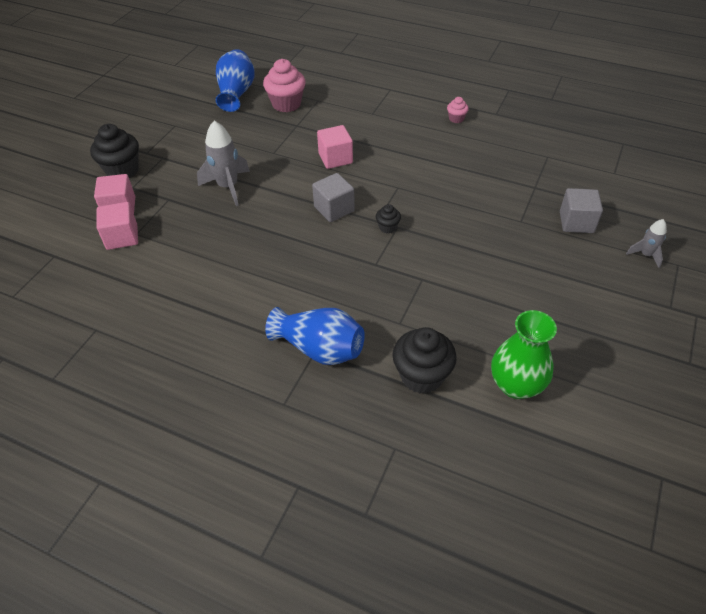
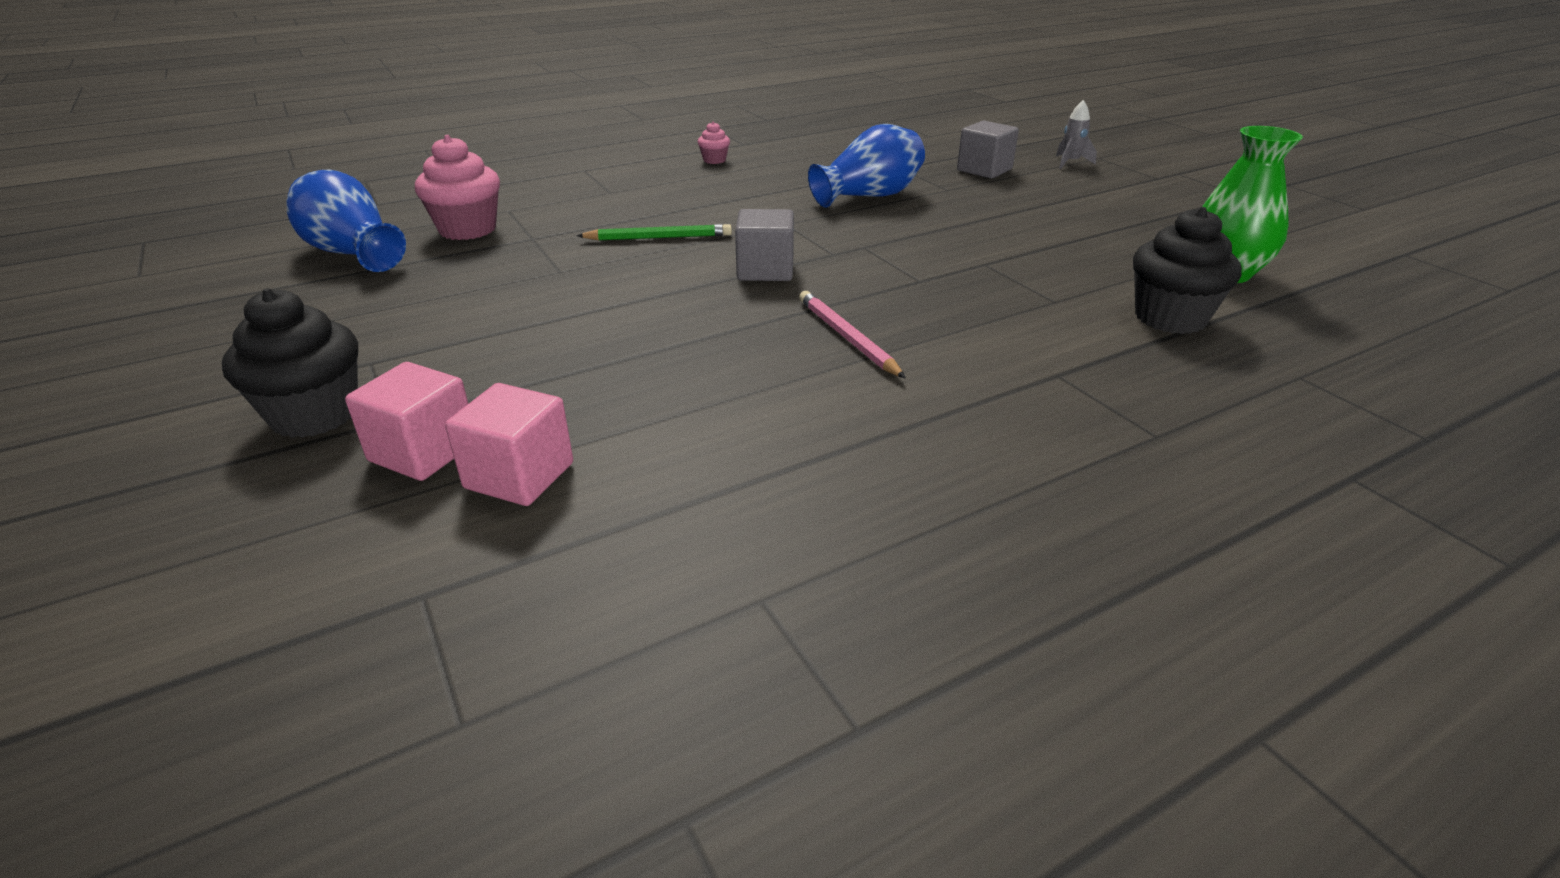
camera: 55 degrees left, 15 degrees down
(228, 187) = (573, 328): grey rocket -> none
(290, 267) = (847, 337): none -> pink pencil
(319, 348) = (1056, 369): blue vase -> blue vase (869, 196)
(335, 158) = (658, 238): pink cube -> green pencil
(387, 227) = (857, 252): black cupcake -> none

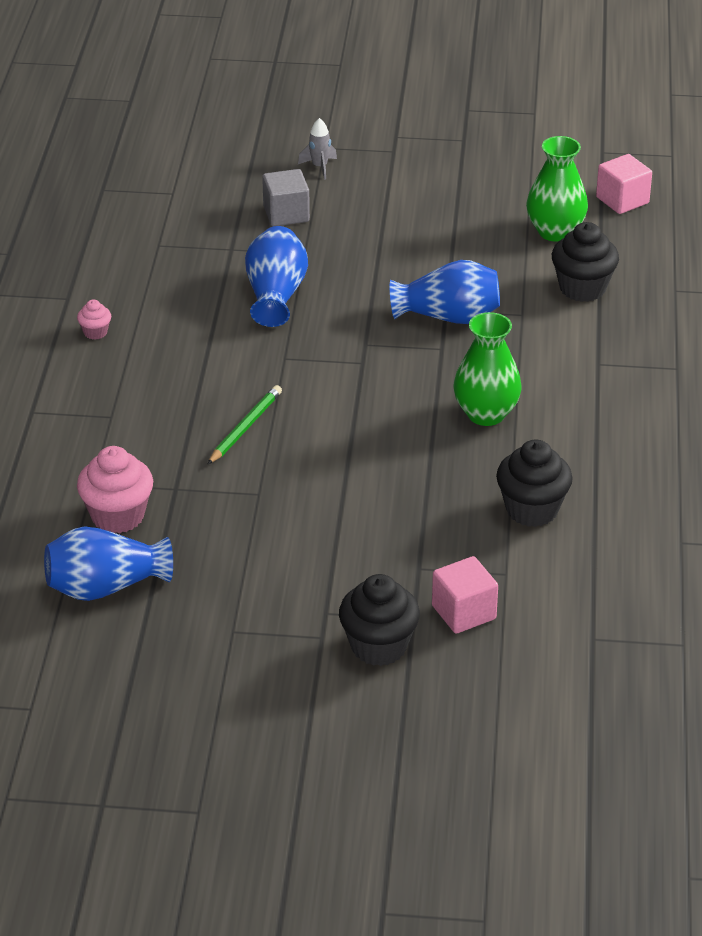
camera: 55 degrees left, 5 degrees up
(519, 476) = (520, 584): pink cube -> pink cube (622, 200)
(697, 429) = (532, 509): none -> black cupcake
(765, 270) = (358, 403): grey cube -> none
(847, 337) = (486, 414): pink pencil -> green vase
(976, 268) = (448, 317): none -> blue vase

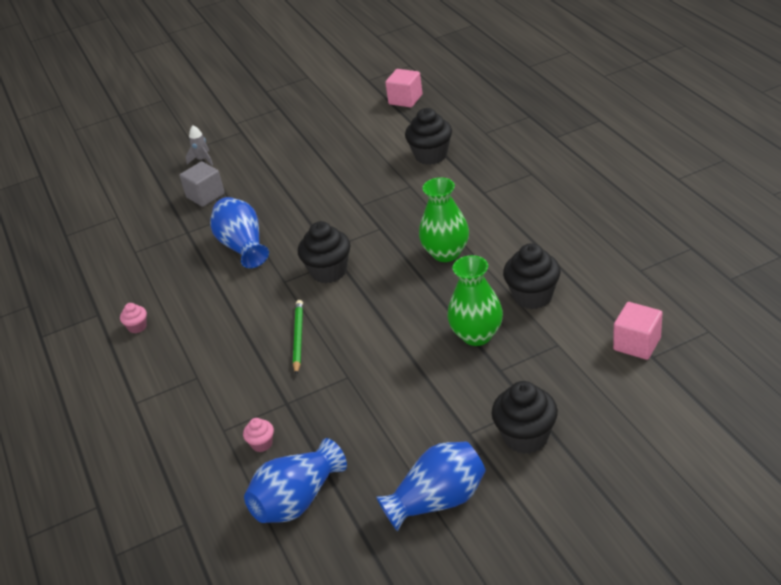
camera: 25 degrees left, 0 degrees up
(118, 516) = (262, 444): pink cupcake -> pink cupcake, size x0.50
(340, 370) = (329, 271): none -> black cupcake
(448, 317) = (366, 208): blue vase -> blue vase (438, 500)
(463, 612) = (557, 383): pink cube -> pink cube (637, 344)
(555, 231) = (383, 132): green vase -> green vase (477, 335)

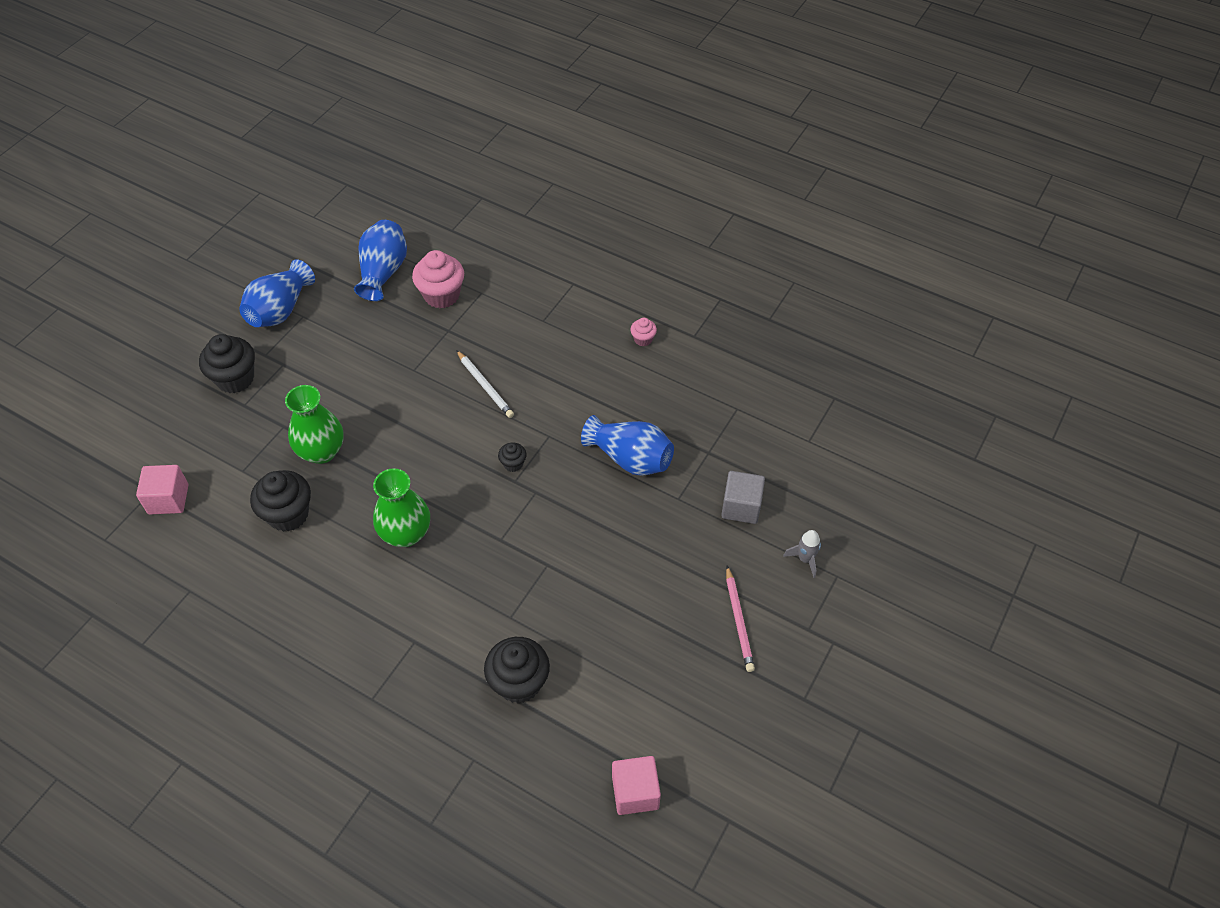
camera: 140 degrees right, 15 degrees up
(262, 444) = (441, 295): pink cupcake -> pink cupcake, size x2.01
(274, 145) = (738, 621): none -> pink pencil
(298, 338) = (485, 386): green pencil -> white pencil
(329, 271) = (513, 464): black cupcake -> black cupcake, size x0.50

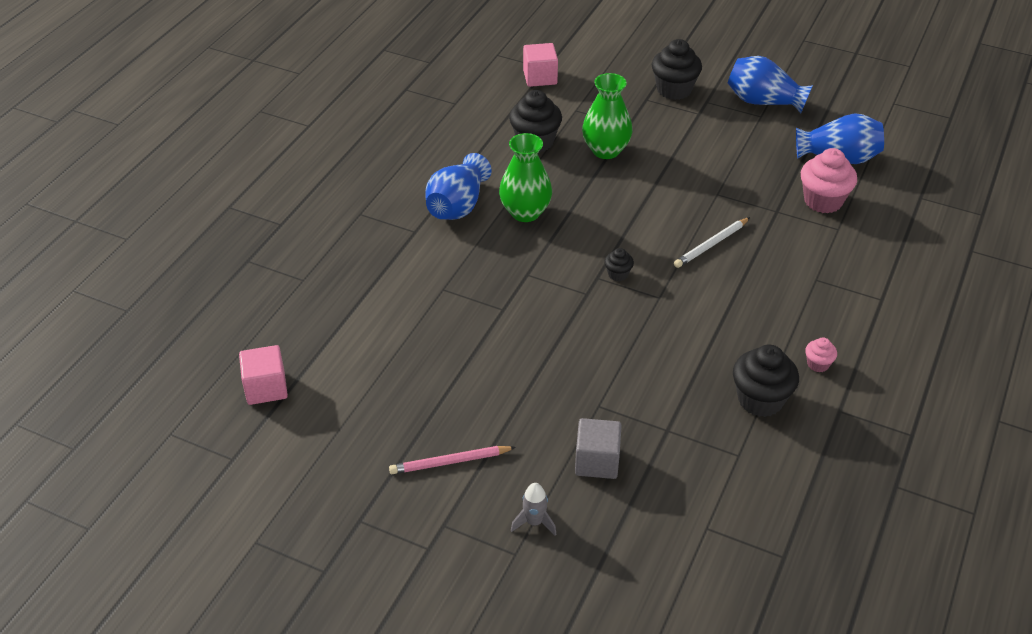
camera: 85 degrees right, 10 degrees down
(519, 682) = (376, 301): black cupcake -> black cupcake (760, 400)
(630, 458) = (644, 363): blue vase -> blue vase (457, 206)

